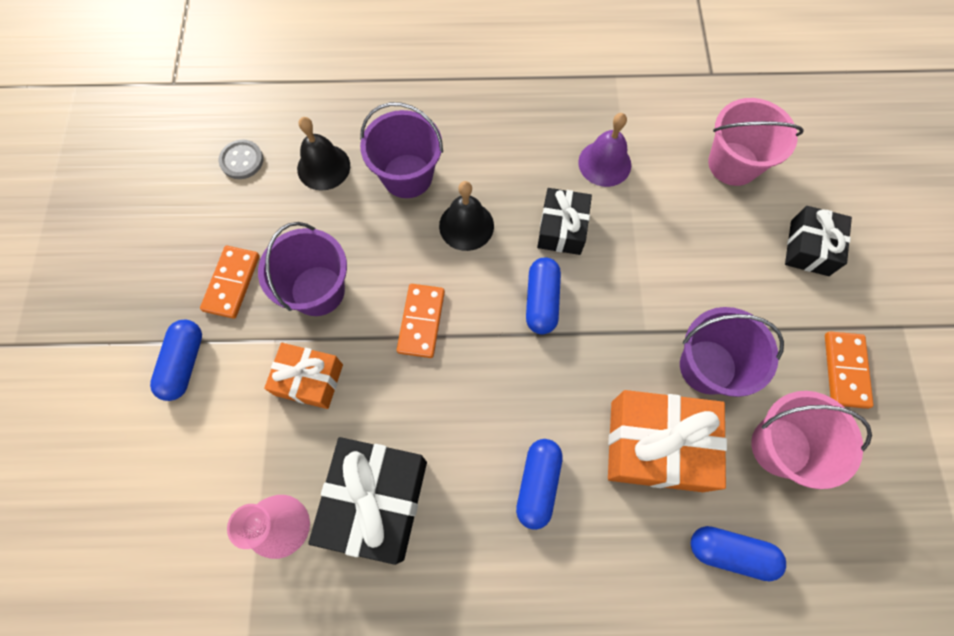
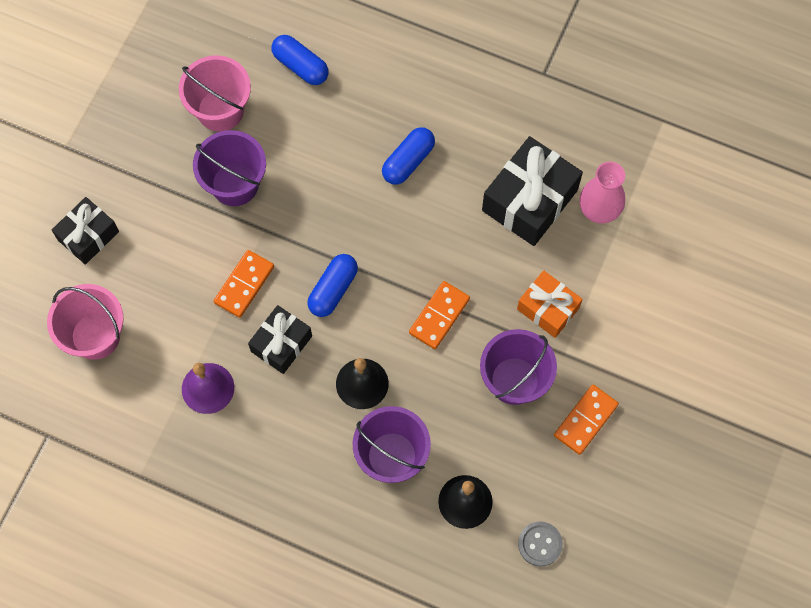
camera: 155 degrees left, 0 degrees up
(184, 363) = (645, 366): blue capsule -> none
(656, 445) = (308, 149): orange gift -> none
(845, 370) = (134, 137): orange domino -> orange domino (244, 285)

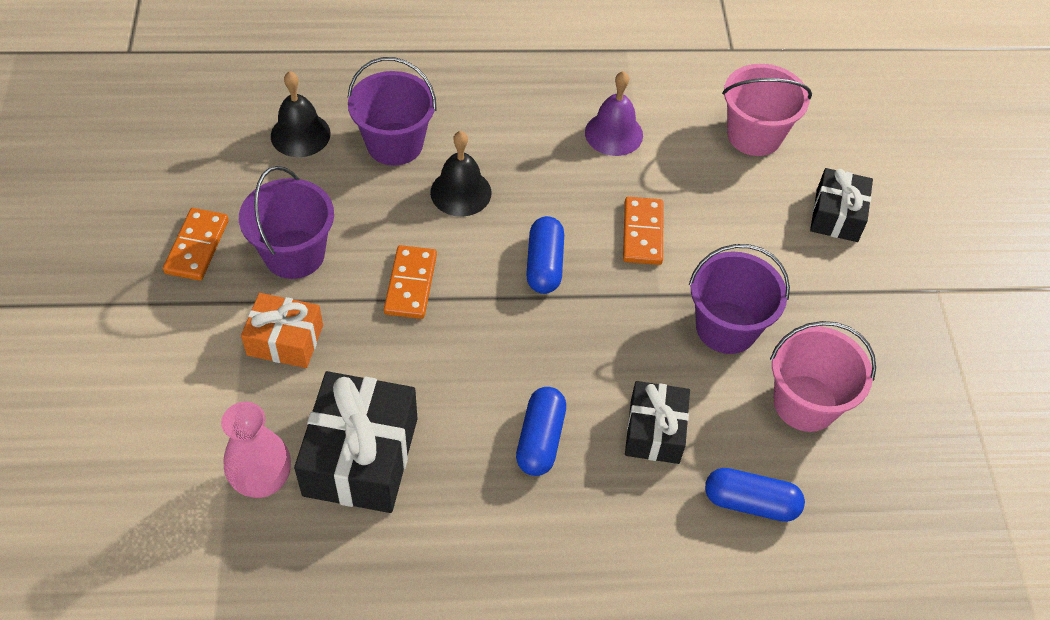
camera: 150 degrees right, 15 degrees down
(281, 344) = (566, 195): black gift -> black gift (654, 431)
(540, 544) = (207, 127): grey button -> none

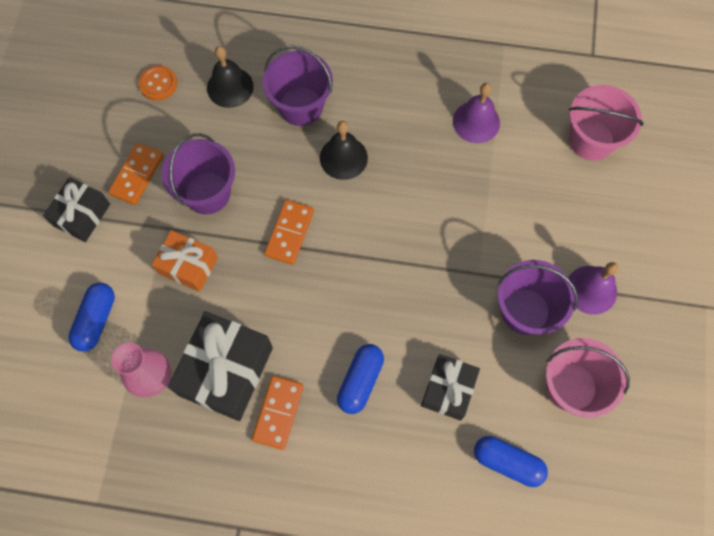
camera: 15 degrees right, 15 degrees up
(206, 142) = (158, 84): none -> orange button
(544, 265) = (395, 232): blue capsule -> blue capsule (96, 320)
(642, 233) = (478, 216): orange domino -> orange domino (278, 413)
(799, 292) = (591, 289): none -> purple bell
(837, 215) = (641, 225): black gift -> black gift (82, 215)

